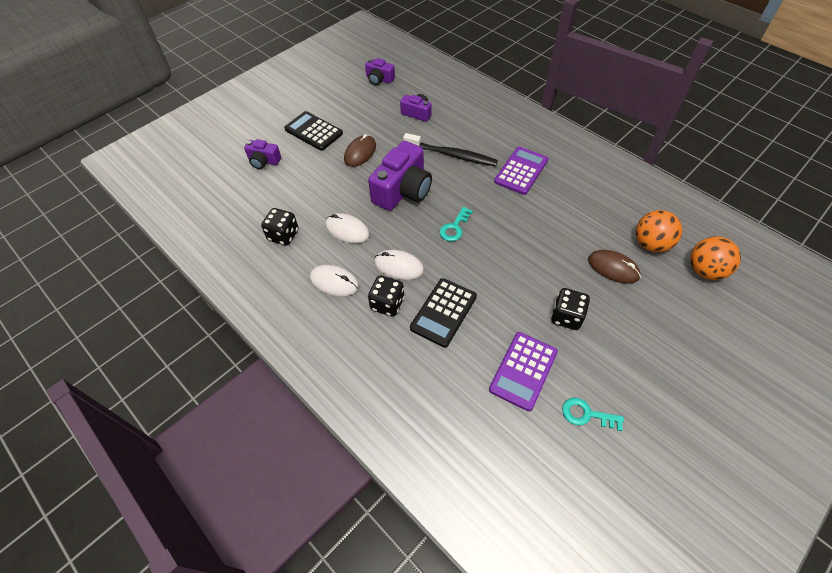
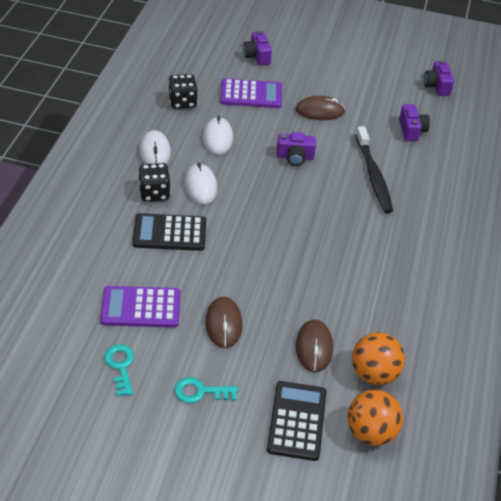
camera: 55 degrees right, 10 degrees down
(313, 131) = (321, 71): black calculator -> black calculator (296, 421)
(403, 190) = (295, 157): purple camera -> purple camera, size x0.53
(454, 227) = (276, 209): turquoise key -> turquoise key (200, 392)
(521, 171) = (396, 236): purple calculator -> purple calculator (251, 94)
(566, 317) = (223, 324): black dice -> brown mouse

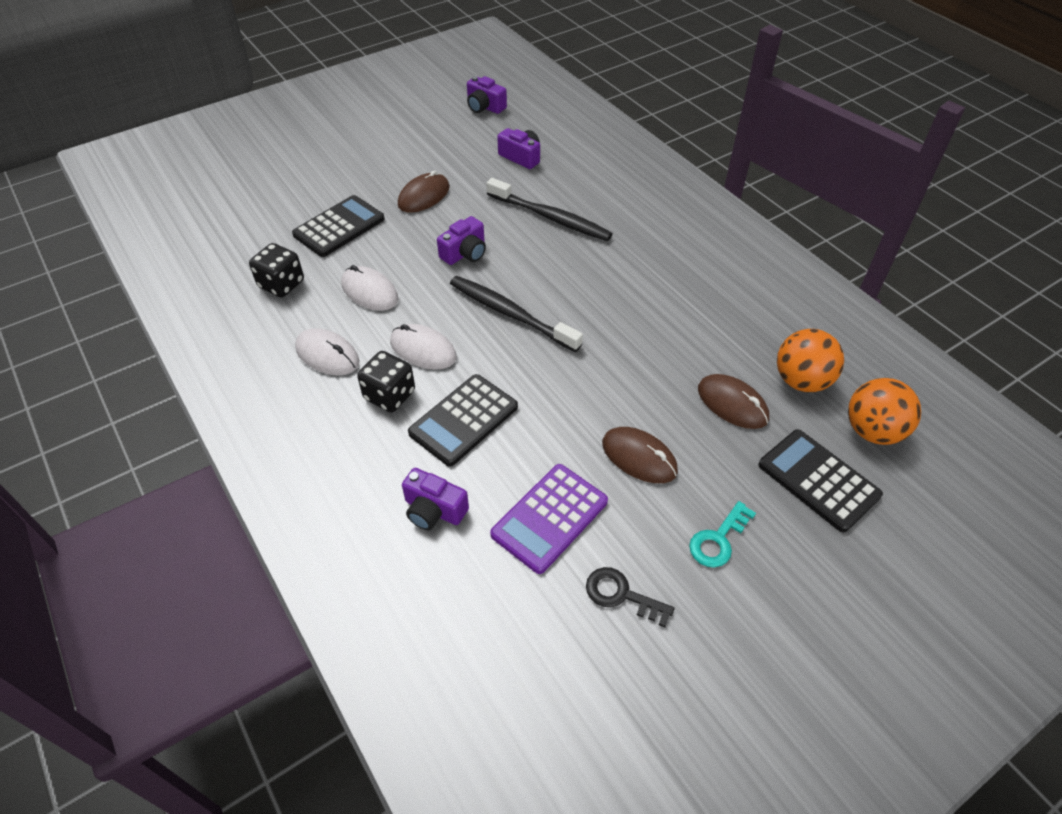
camera: 45 degrees left, 5 degrees up
(120, 366) = (621, 595): turquoise key -> black key
(251, 94) = (339, 227): purple calculator -> black calculator
(257, 56) = (290, 188): purple camera -> purple camera (434, 510)
(270, 205) = (510, 314): none -> black toothbrush

